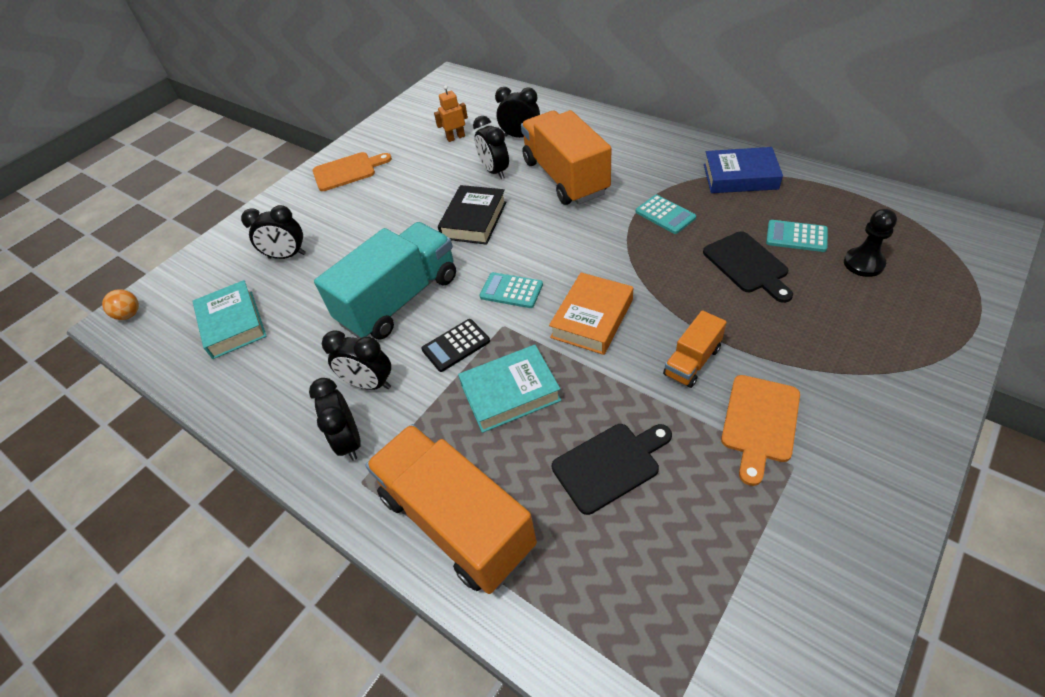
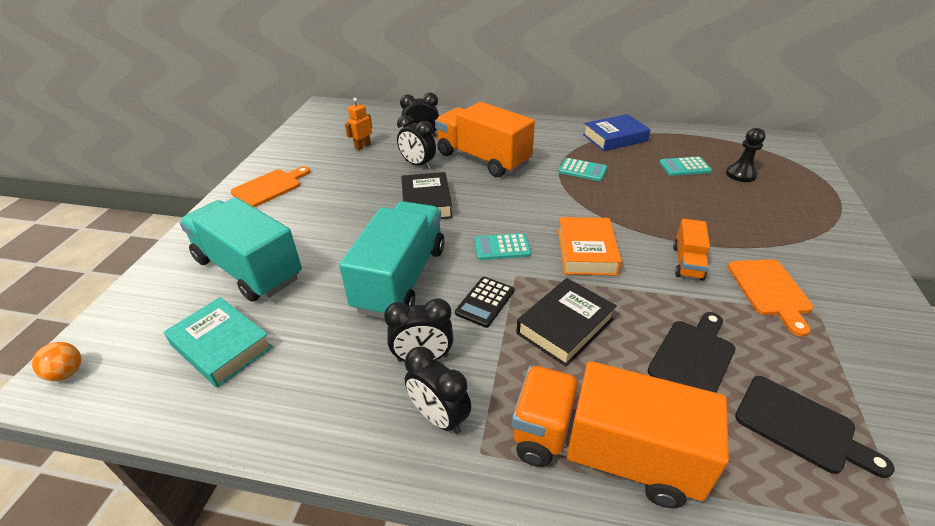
camera: 30 degrees left, 10 degrees down
(287, 256) = (248, 269): black clock -> turquoise truck
(510, 393) = (565, 326): turquoise book -> black book
(747, 265) = (668, 190): black cutting board -> black cutting board (800, 426)

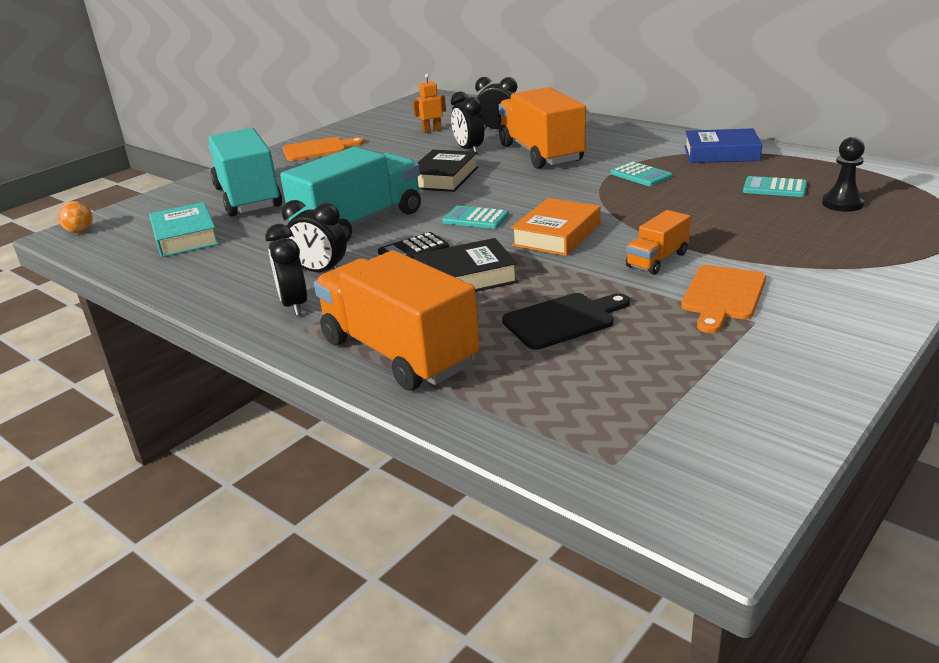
camera: 30 degrees right, 10 degrees down
(800, 426) = (604, 383): black cutting board -> none

